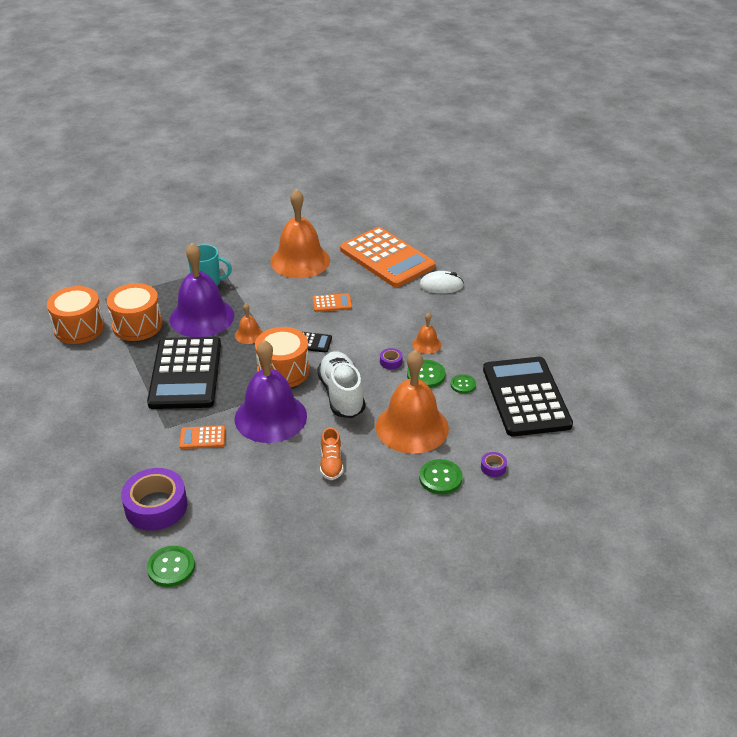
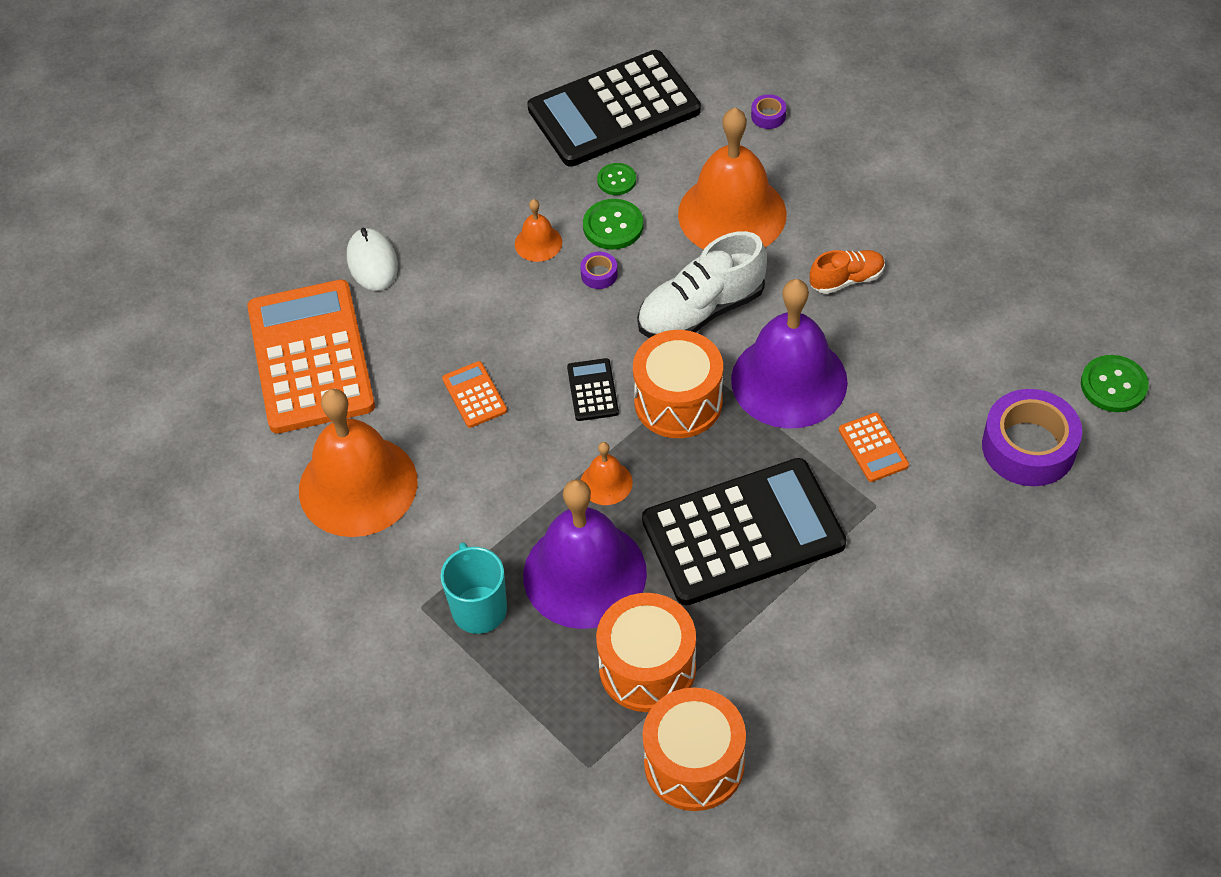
camera: 105 degrees left, 15 degrees up
(387, 258) = (311, 357): orange calculator -> orange calculator turned 45 degrees counterclockwise
(440, 478) = (813, 162): green button -> none

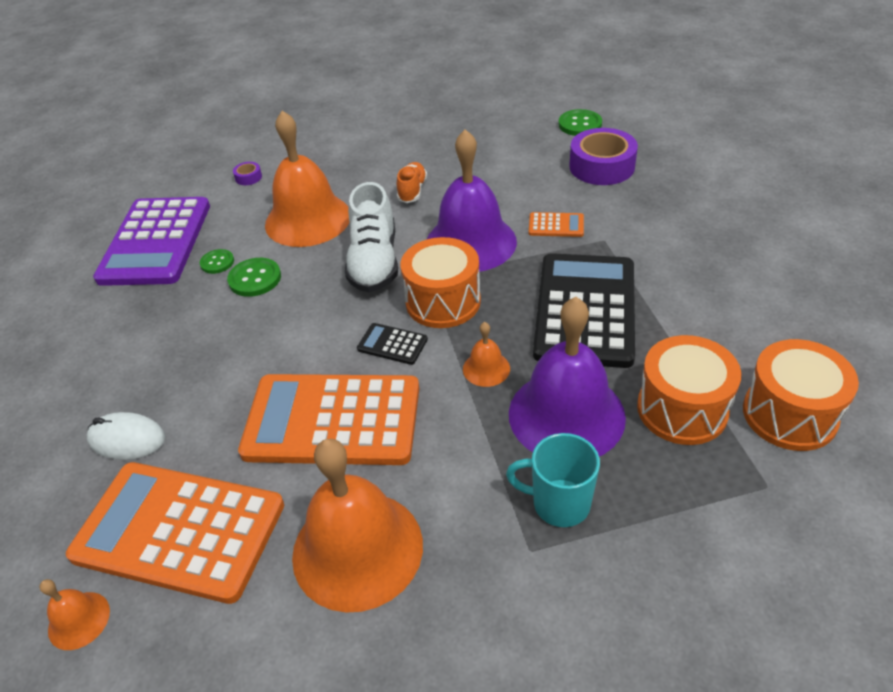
camera: 60 degrees left, 10 degrees down
(474, 395) = (332, 420): orange calculator -> orange calculator, size x2.45
(538, 243) = (225, 324): orange bell -> orange bell (79, 620)
(599, 274) = (290, 302): purple tape -> none
(614, 110) = (155, 242): black calculator -> purple calculator

